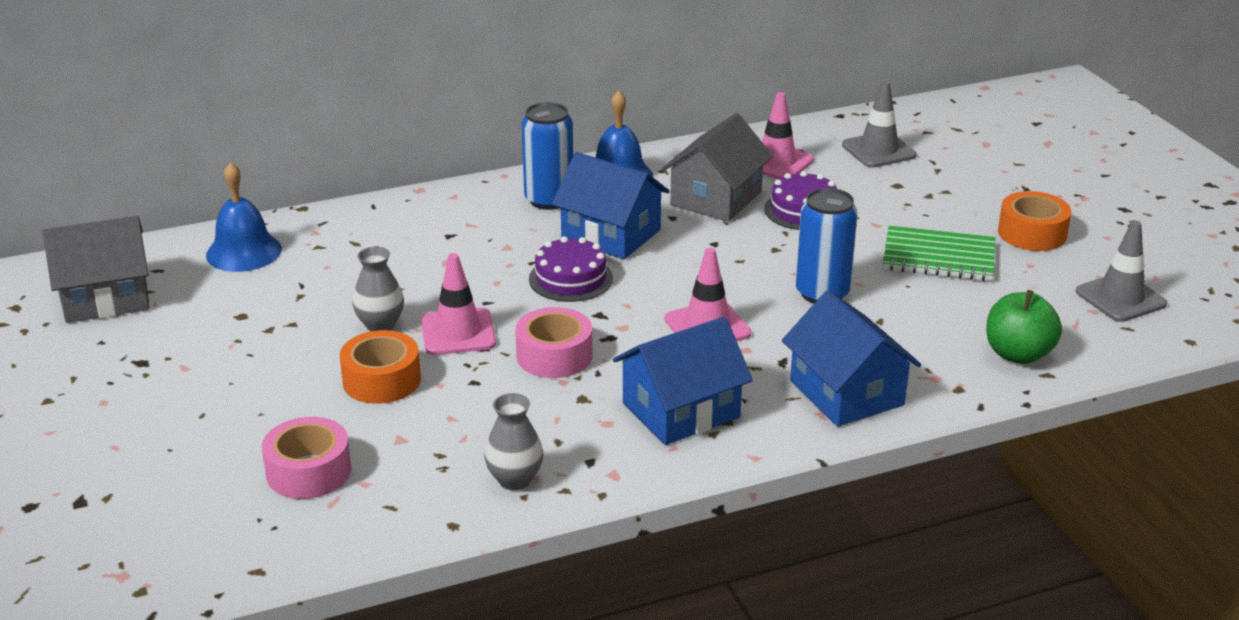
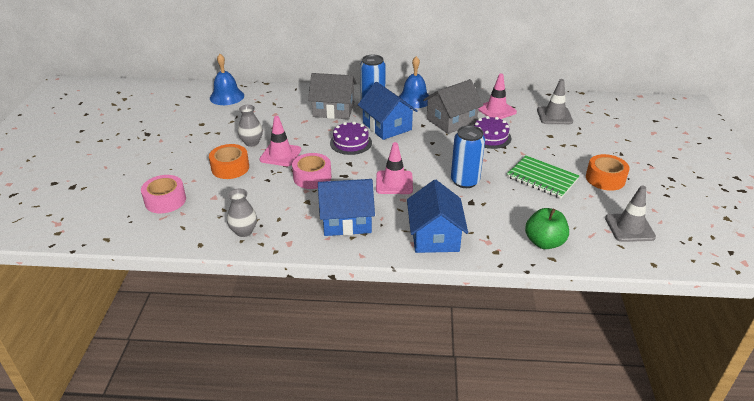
camera: 25 degrees right, 5 degrees up
(106, 297) = (159, 103): grey house -> grey house (333, 109)

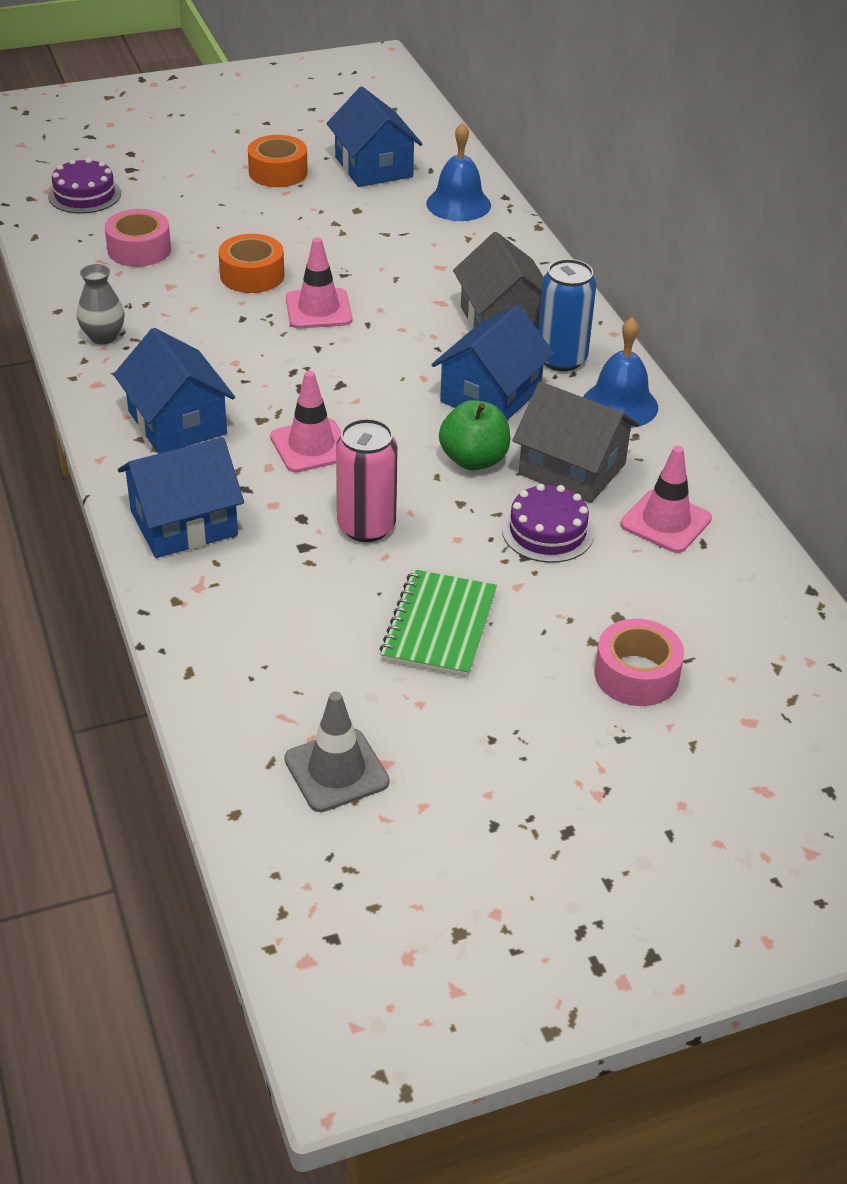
camera: 65 degrees right, 5 degrees up
(167, 110) = (373, 167): none -> blue house
(251, 142) = (335, 272): grey vase -> none
(312, 177) = (274, 358): pink tape -> pink tape (636, 675)
(351, 143) = (405, 369): purple cake -> purple cake (84, 195)
(465, 181) = (366, 527): blue can -> pink can
(544, 242) = (230, 656): green apple -> green apple (474, 460)
(554, 116) = (711, 612): grey traffic cone -> none
(605, 179) = (496, 720): orange tape -> orange tape (278, 172)

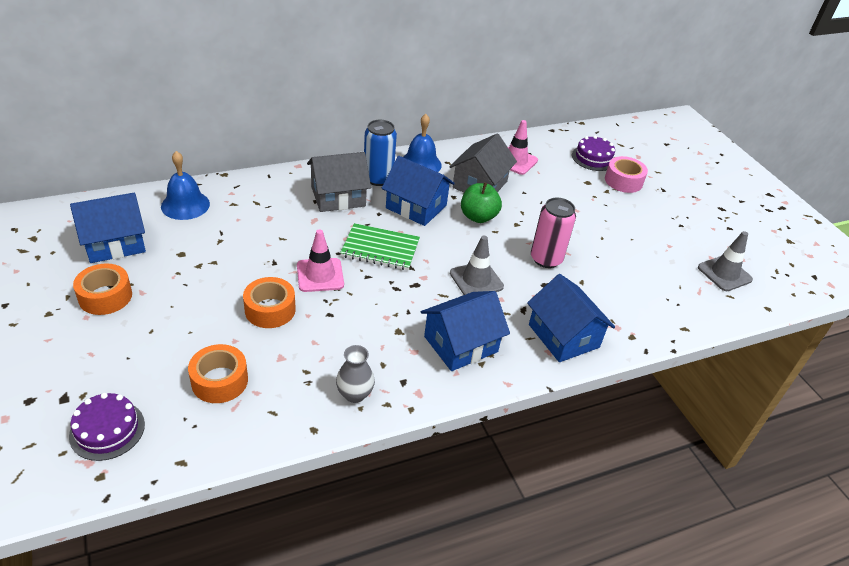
camera: 95 degrees left, 0 degrees up
(139, 249) = (219, 381): pink tape -> orange tape
(311, 446) = (476, 280): pink traffic cone -> grey traffic cone
(439, 626) = (615, 236): green notebook -> green notebook (380, 249)
(547, 531) = (532, 197): purple cake -> purple cake (593, 158)

